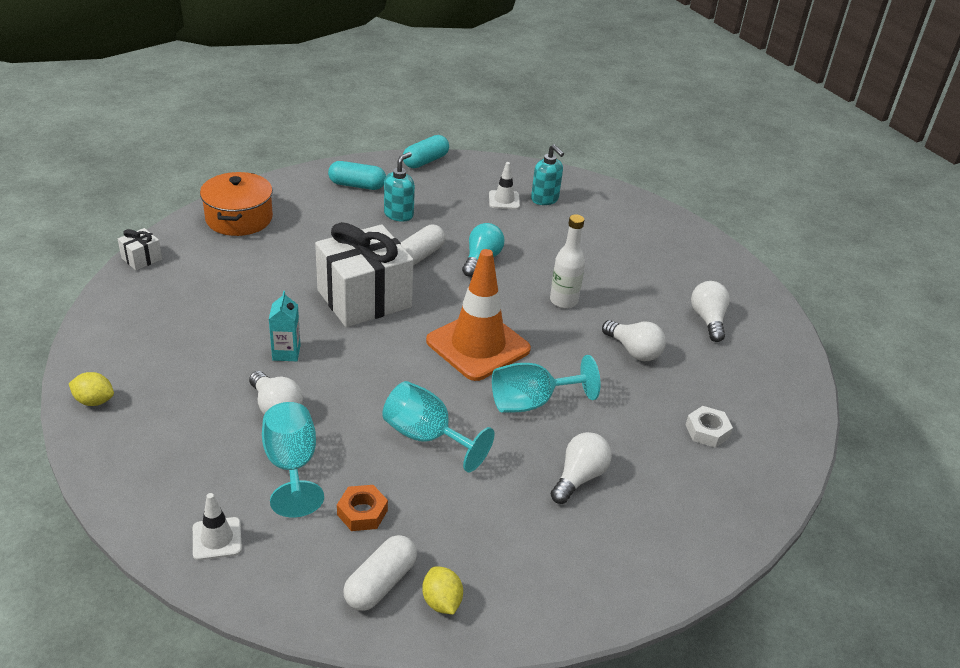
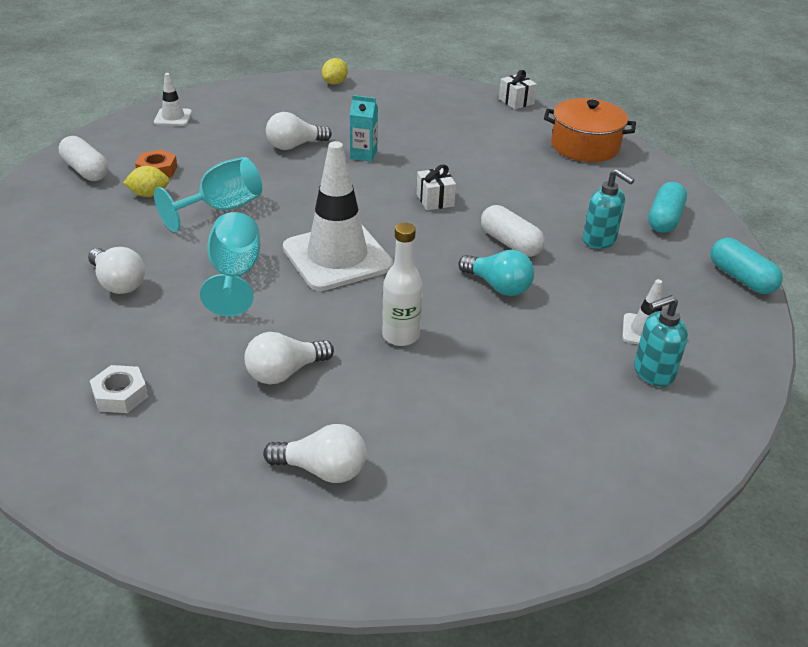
camera: 105 degrees right, 0 degrees up
(291, 465) = (225, 147): turquoise goblet -> none
(364, 299) = (435, 200): white gift -> white gift, size x0.42
(441, 602) = (48, 192): yellow lemon -> yellow lemon (149, 194)
(478, 345) = (337, 257): orange traffic cone -> white traffic cone

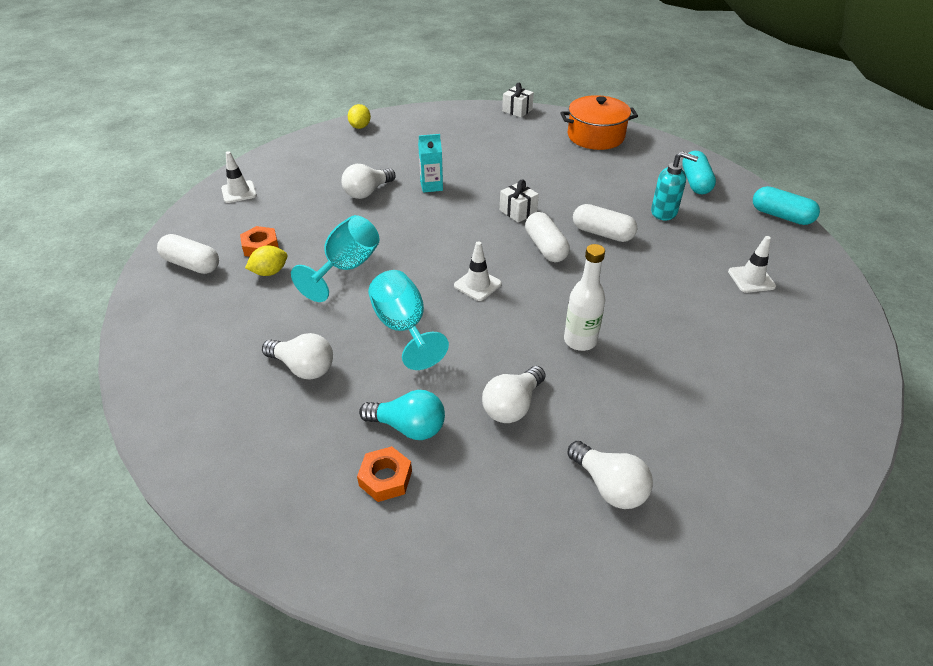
camera: 20 degrees left, 5 degrees up
(120, 395) = (385, 478): white nut -> orange nut
(322, 470) = (609, 486): white light bulb -> white light bulb turned 60 degrees clockwise
(337, 257) = (477, 285): white traffic cone -> white traffic cone, size x0.46
(436, 241) = (545, 247): none -> white capsule
(498, 286) = (621, 273): turquoise light bulb -> turquoise light bulb (408, 427)
(653, 372) = (782, 312): turquoise soap dispenser -> none

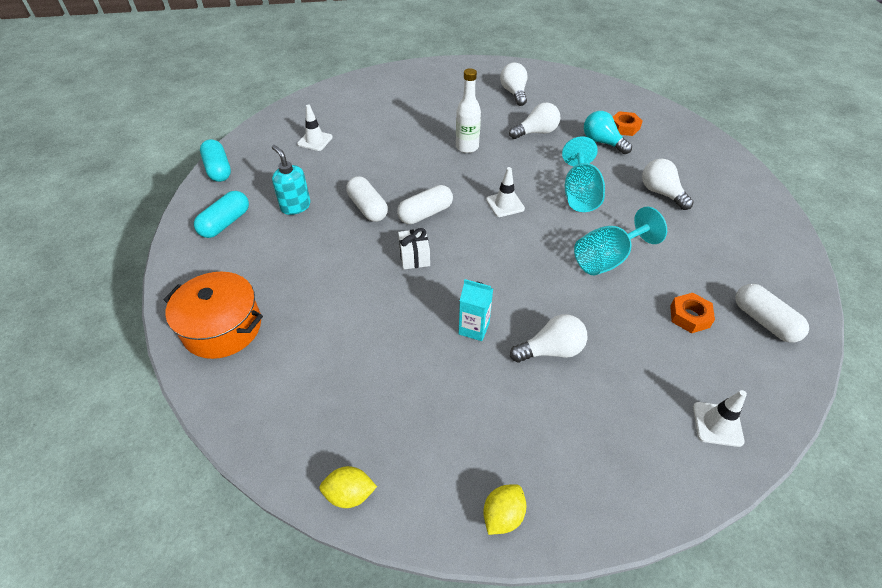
camera: 150 degrees left, 5 degrees up
(270, 272) = (681, 281): yellow lemon -> yellow lemon (350, 494)
(517, 110) = (247, 435): white gift -> none
(545, 247) = (425, 213): white capsule -> white capsule turned 45 degrees clockwise

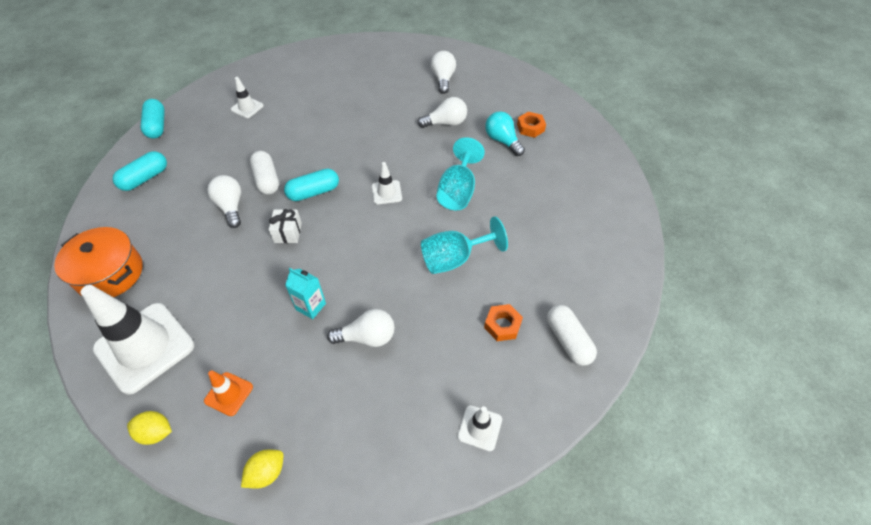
camera: 10 degrees right, 5 degrees up
(295, 206) = (207, 170): turquoise soap dispenser -> none
(297, 401) = (144, 347): none -> white traffic cone
(420, 436) = (229, 394): none -> orange traffic cone
(425, 213) = (313, 192): white capsule -> turquoise capsule
(467, 147) = (377, 130): white bottle -> none
(661, 193) = (534, 200): white light bulb -> white light bulb (231, 207)

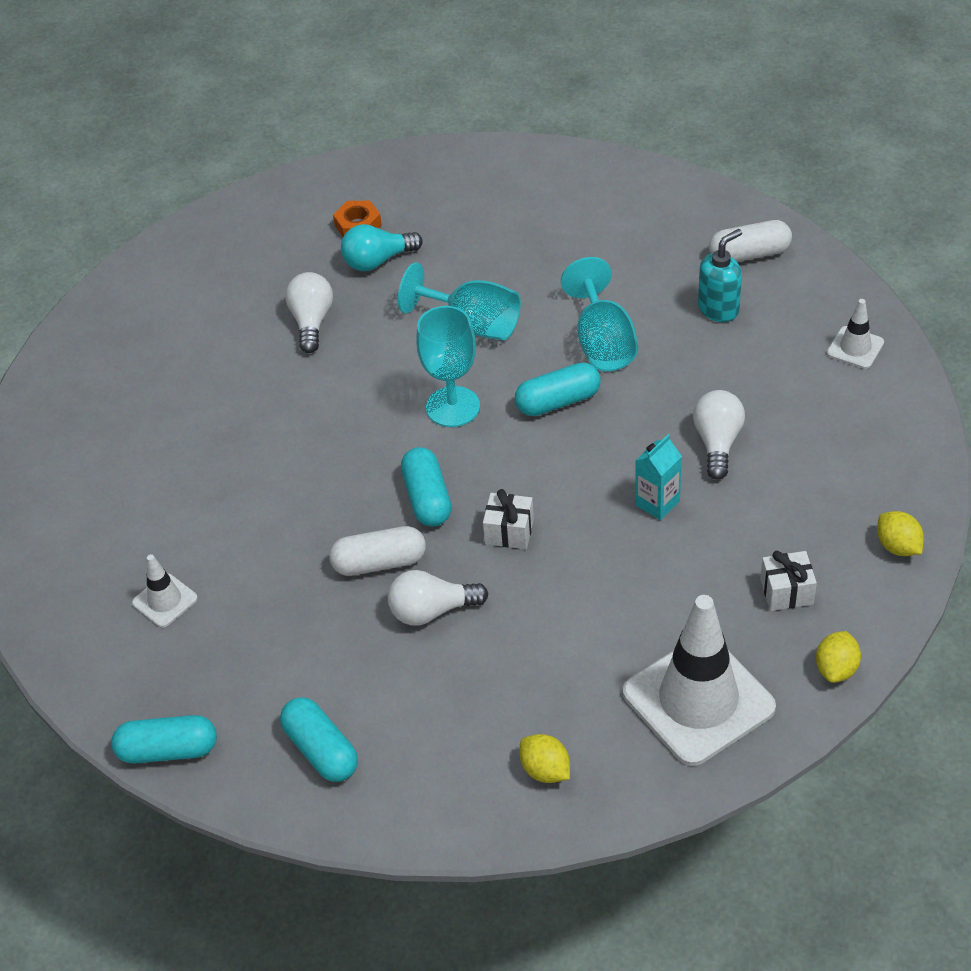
camera: 75 degrees left, 5 degrees down
(110, 273) = (545, 770): orange pot -> yellow lemon
(229, 394) = (786, 591): orange traffic cone -> white gift
(386, 192) = (453, 407): white traffic cone -> turquoise goblet
(397, 242) = (558, 401): none -> turquoise capsule
(443, 79) = (192, 313): white light bulb -> none
(502, 325) = (719, 309): orange nut -> turquoise soap dispenser

